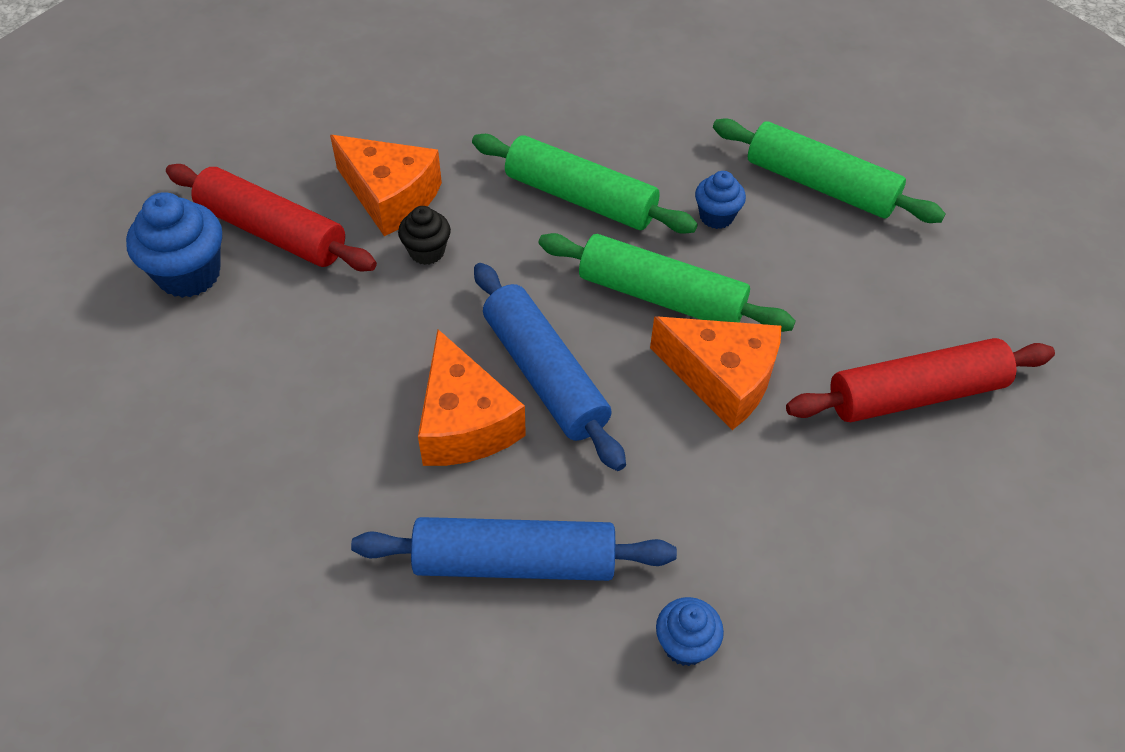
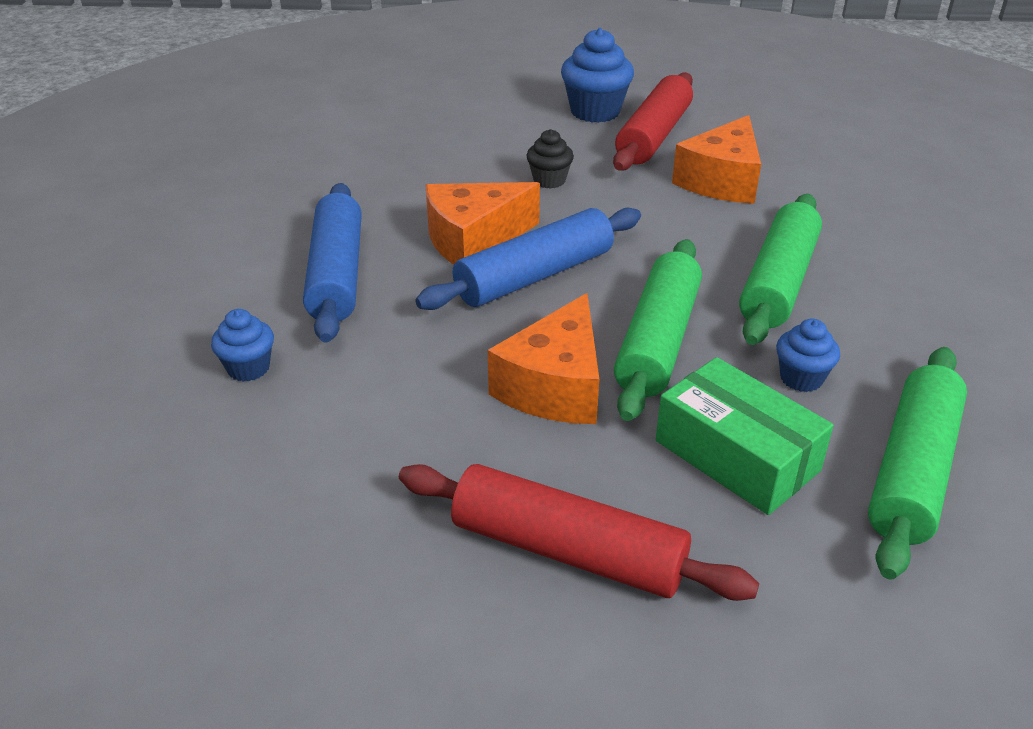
camera: 85 degrees right, 15 degrees down
(427, 251) = (662, 204): black cupcake -> black cupcake (549, 180)
(807, 275) = (736, 455): none -> green box
(915, 394) = (567, 550): red rolling pin -> red rolling pin turned 45 degrees counterclockwise

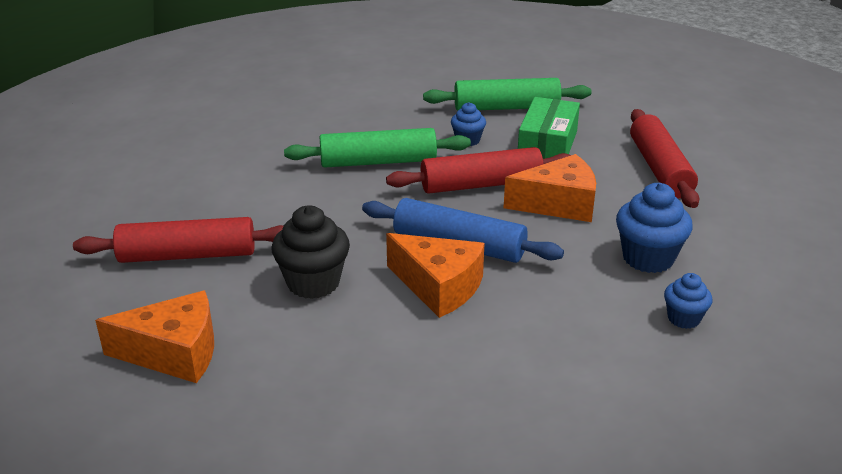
camera: 120 degrees left, 5 degrees down
(337, 274) = (549, 332): blue rolling pin -> none
(549, 180) = (313, 283): black cupcake -> black cupcake, size x1.72
(595, 112) = (150, 301): blue cupcake -> blue cupcake (648, 258)
(657, 341) = (481, 184): green rolling pin -> red rolling pin
(722, 180) = (252, 207): orange cheese -> orange cheese (174, 353)

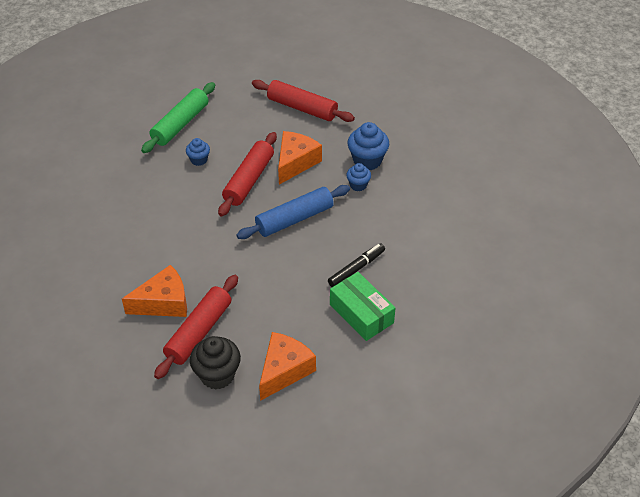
camera: 55 degrees left, 15 degrees up
(313, 283) = (274, 290): black cupcake -> black cupcake (217, 375)
(378, 162) = (182, 208): green rolling pin -> none
(430, 337) = (356, 269): none -> black marker
(439, 287) = (321, 245): orange cheese -> orange cheese (163, 302)
(547, 145) = (237, 133): green box -> green box (361, 313)
(683, 318) = (417, 178): blue cupcake -> blue cupcake (358, 185)

